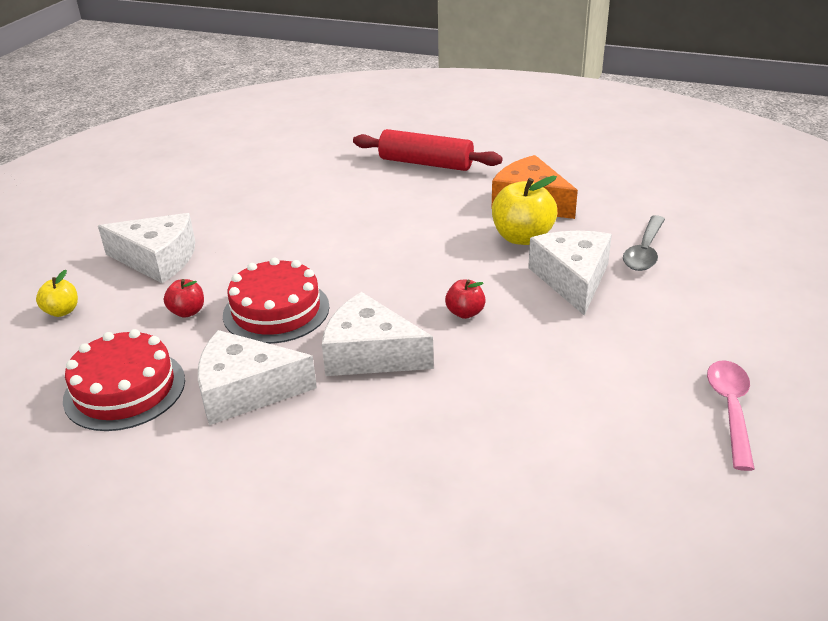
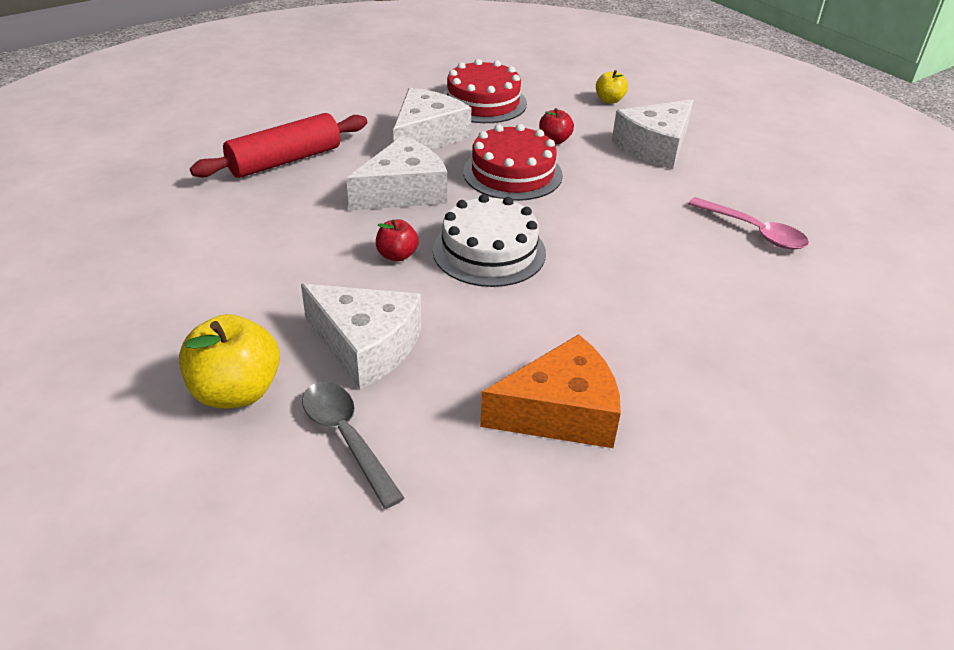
camera: 120 degrees right, 5 degrees up
(410, 276) = (489, 251): none -> white cake
(426, 163) = (754, 375): red rolling pin -> red rolling pin (285, 160)
(522, 237) = (482, 357): yellow apple -> yellow apple (236, 391)
(730, 410) = (96, 321): pink spoon -> pink spoon (753, 231)

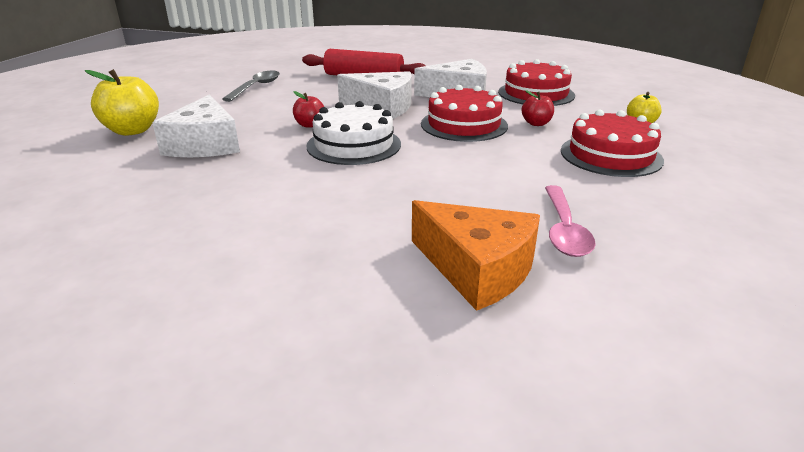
camera: 55 degrees right, 10 degrees down
(347, 438) = (110, 165): grey spoon -> grey spoon (256, 87)
(560, 412) = (189, 217): orange cheese -> orange cheese (477, 269)
(655, 147) = (610, 155): white cheese -> red cake

